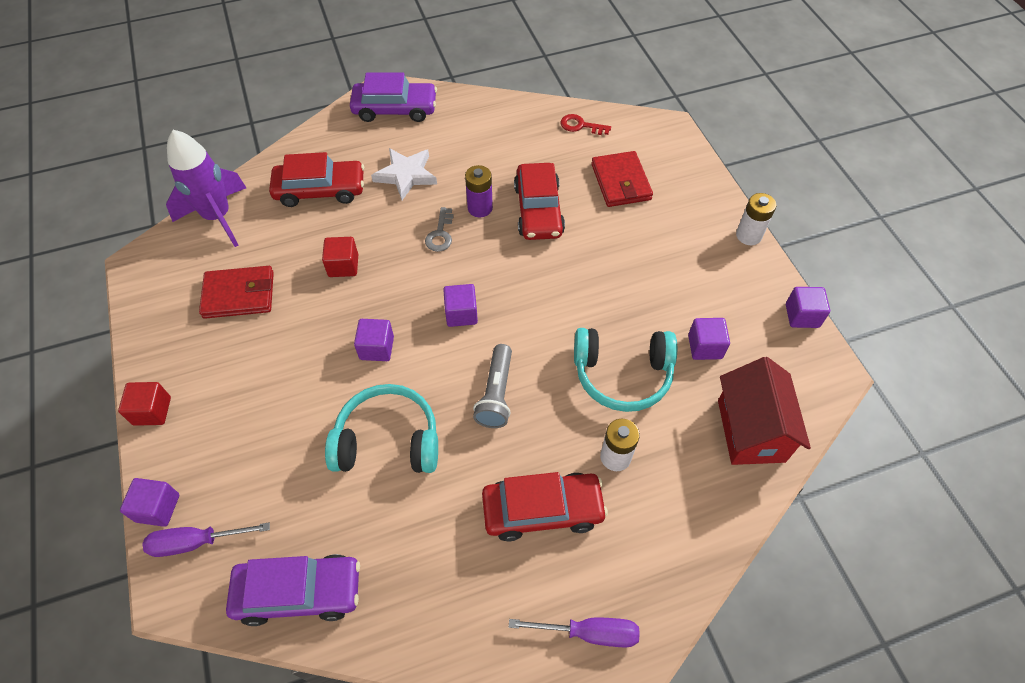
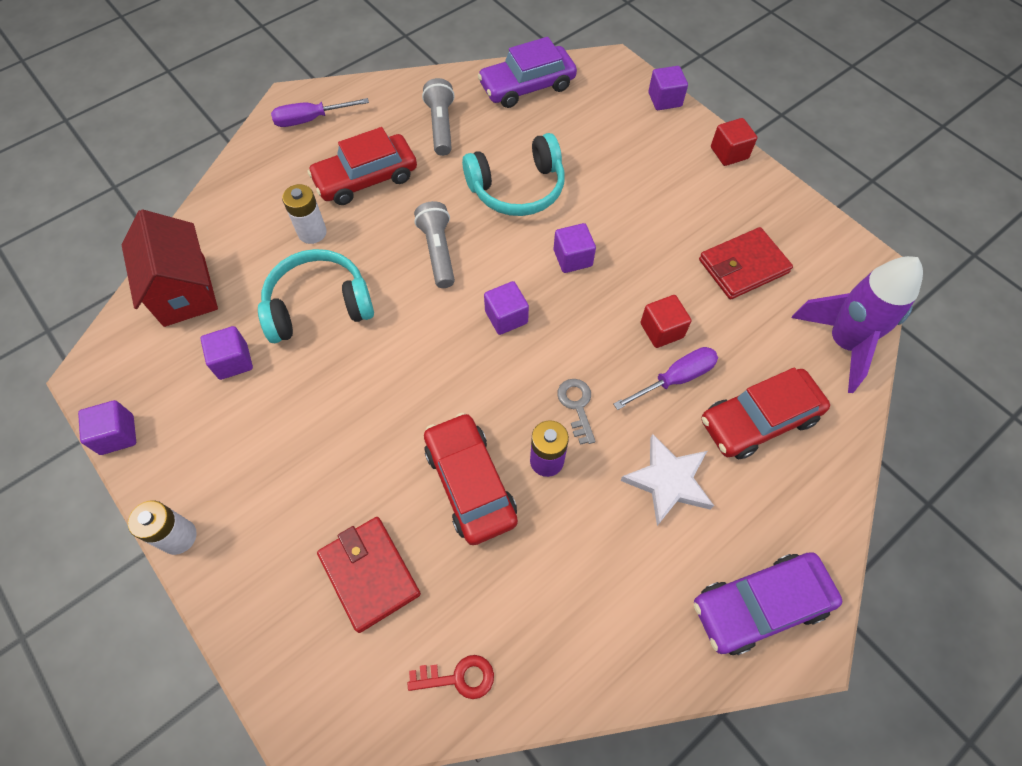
camera: 160 degrees right, 5 degrees up
(196, 542) = (620, 90): purple screwdriver -> purple screwdriver (675, 379)
(432, 560) = (441, 126): none -> grey flashlight

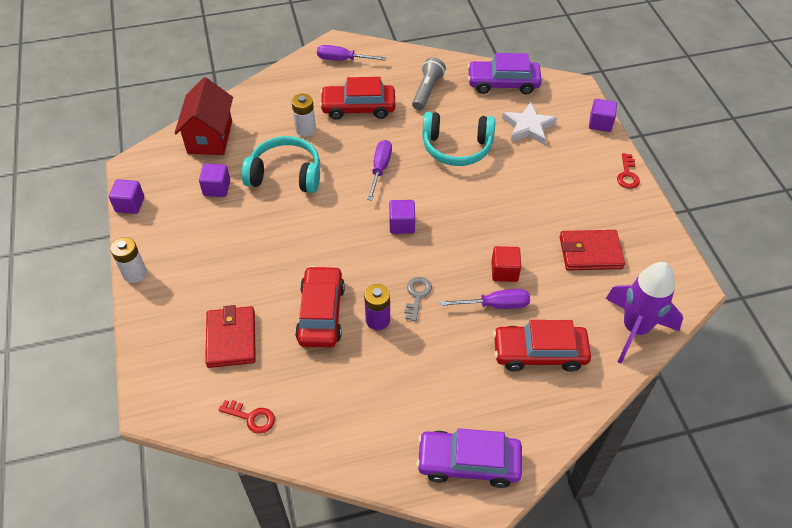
camera: 25 degrees right, 10 degrees down
(438, 252) = (380, 169): grey flashlight -> purple screwdriver
(572, 258) = (469, 204): purple cube -> none
(668, 481) = (451, 364): white star -> white star (528, 127)
(729, 153) = (627, 175): red cube -> red key

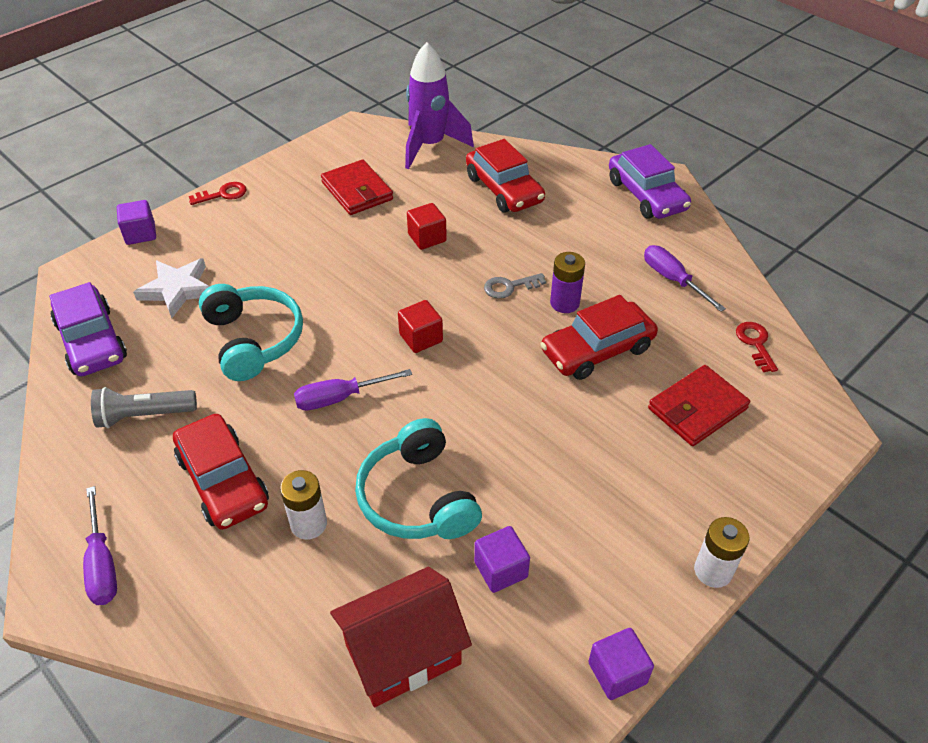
camera: 120 degrees left, 5 degrees down
(402, 224) = (421, 338): purple cube -> red cube
(495, 305) = (474, 230): purple screwdriver -> purple screwdriver (672, 279)

